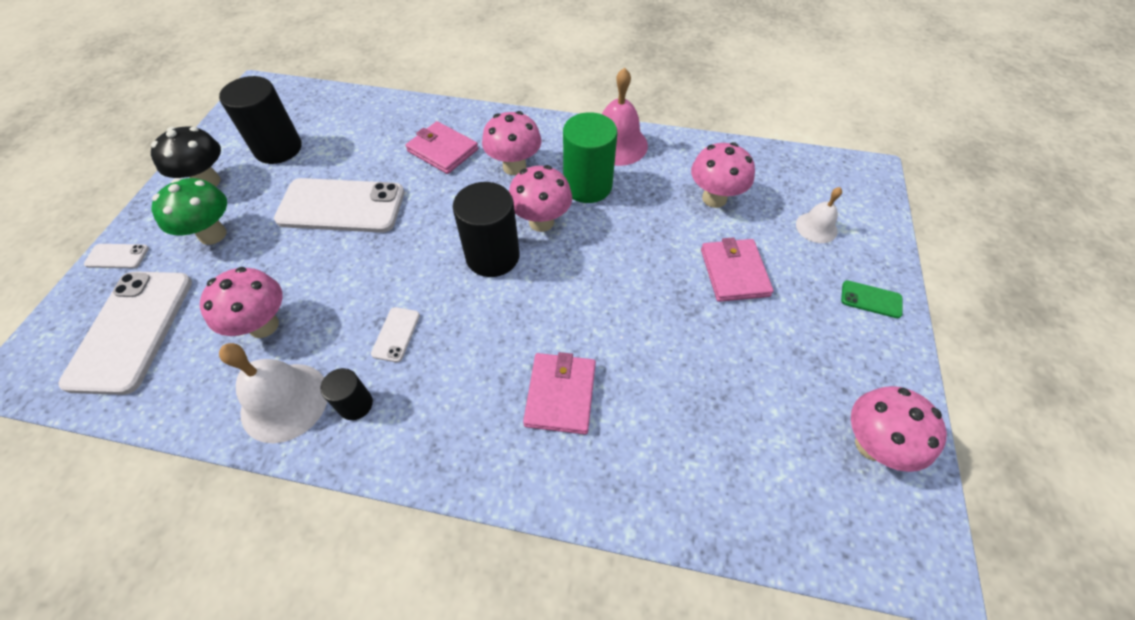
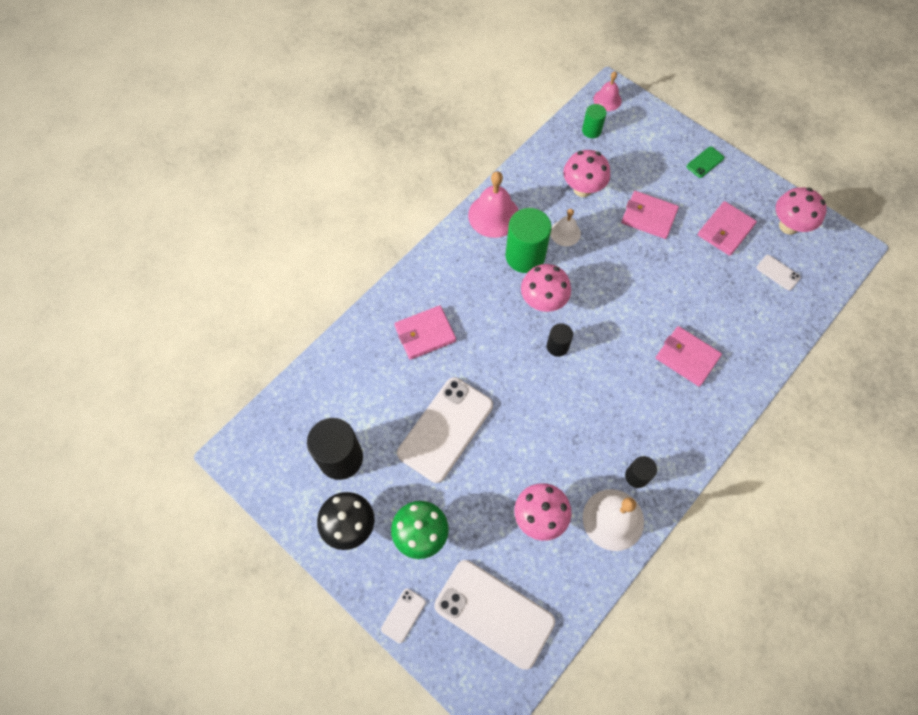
camera: 60 degrees left, 10 degrees up
(396, 334) = (593, 433): white phone -> white phone (777, 272)
(492, 256) = (557, 346): black cylinder -> black cylinder, size x0.53
(514, 167) = (475, 293): pink mushroom -> none
(790, 364) = (725, 230): none -> pink wallet
(798, 176) = (591, 130): none -> green cylinder
(816, 227) = (639, 151): white bell -> white bell (565, 233)
(854, 173) = (607, 100): none -> pink bell

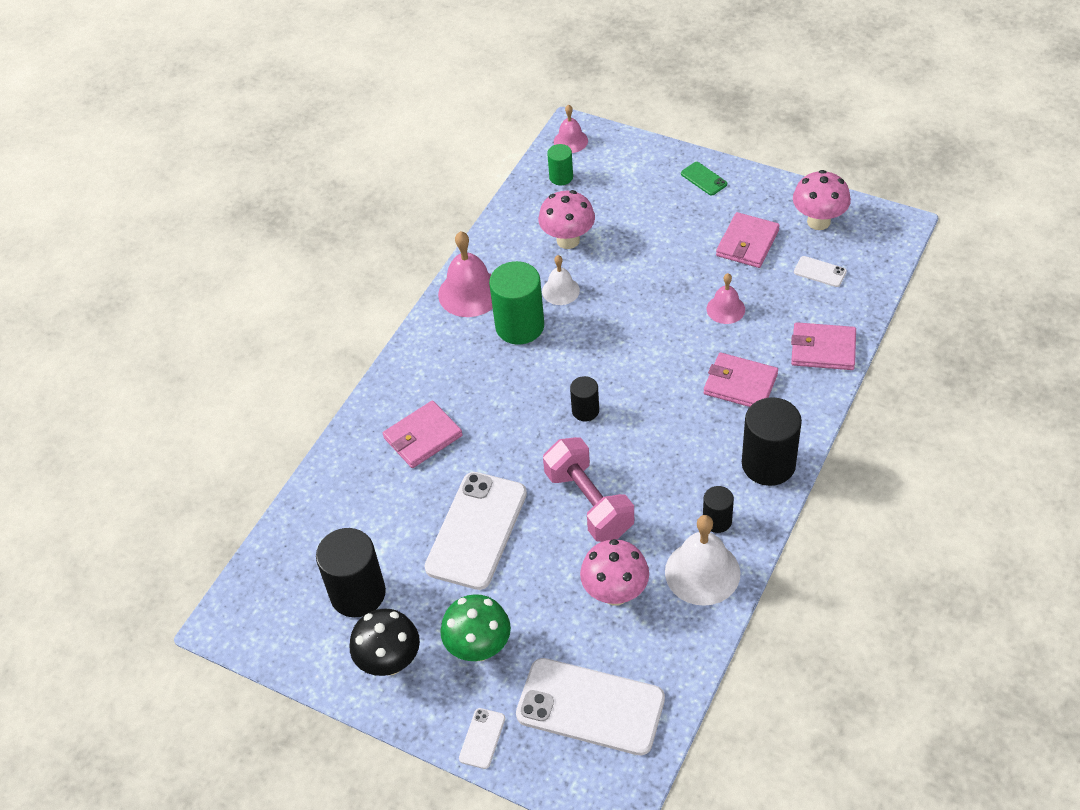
camera: 10 degrees left, 15 degrees down
(539, 430) = (589, 503): none -> pink dumbbell
(543, 302) = (554, 368): pink mushroom -> none
(649, 216) = (654, 250): pink wallet -> pink wallet (823, 349)
(691, 437) = (768, 464): none -> black cylinder
(692, 285) = (725, 309): none -> pink bell
(705, 162) = (703, 179): green phone -> green phone turned 75 degrees counterclockwise

